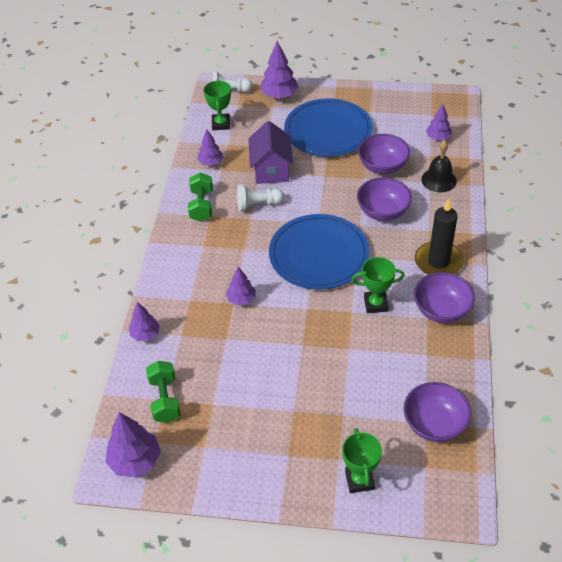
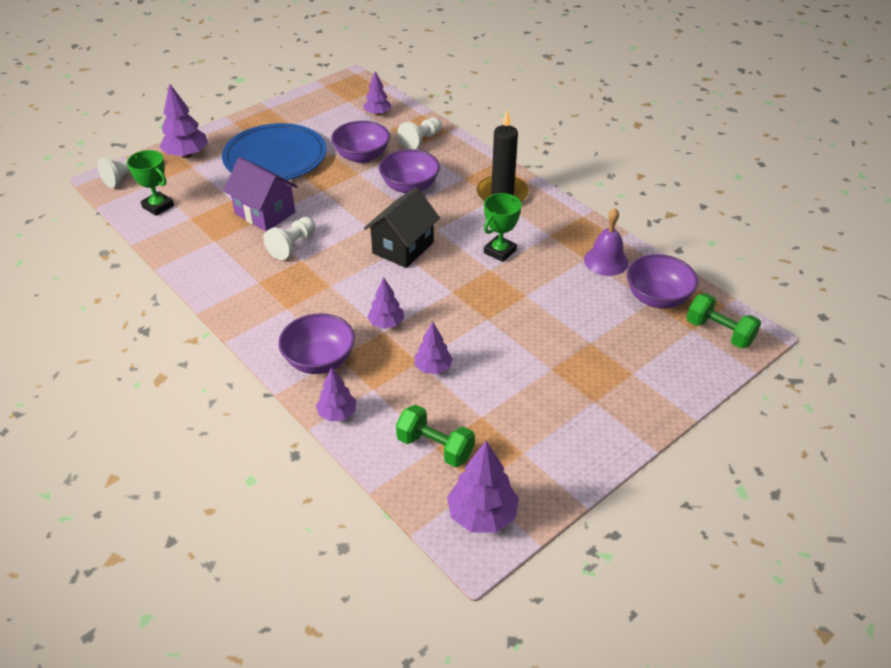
camera: 50 degrees left, 5 degrees down
(201, 206) = (237, 279): green dumbbell -> green dumbbell (719, 332)
(211, 163) = (194, 241): purple tree -> purple tree (433, 368)
(319, 254) = (403, 248): blue plate -> black house
(359, 480) = (666, 374): green trophy -> none
(438, 368) = (606, 261): none -> purple bell
(439, 180) = (421, 141): black bell -> white pawn
(441, 310) = (552, 223): purple bowl -> purple bowl (319, 360)

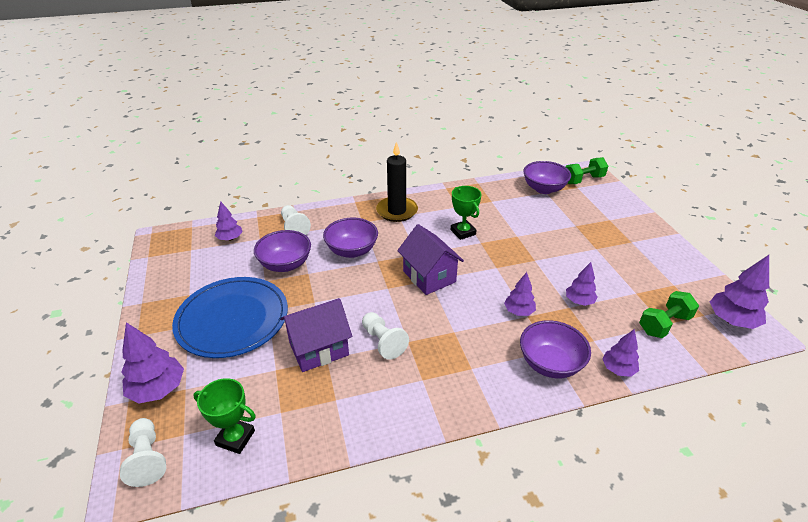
camera: 65 degrees left, 5 degrees down
(158, 206) = (235, 438): green trophy -> green trophy turned 45 degrees clockwise
(403, 248) = (429, 276): black house -> purple house
(606, 261) = (498, 194): purple bell -> none

